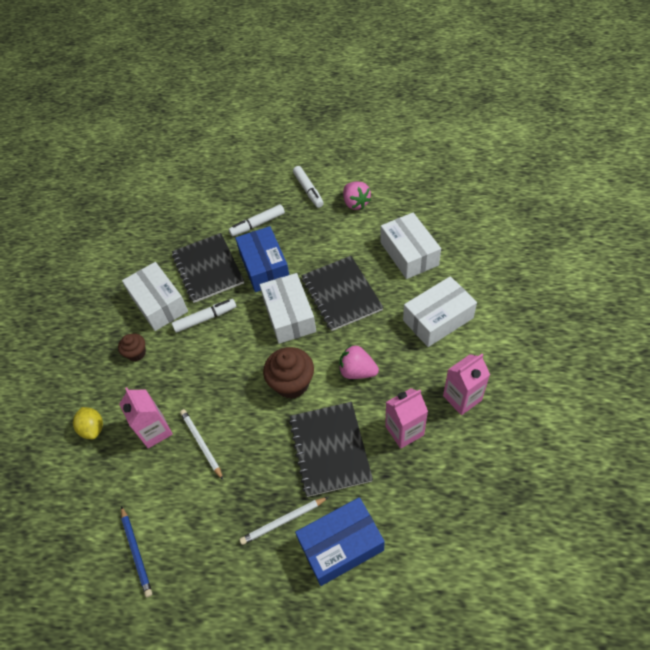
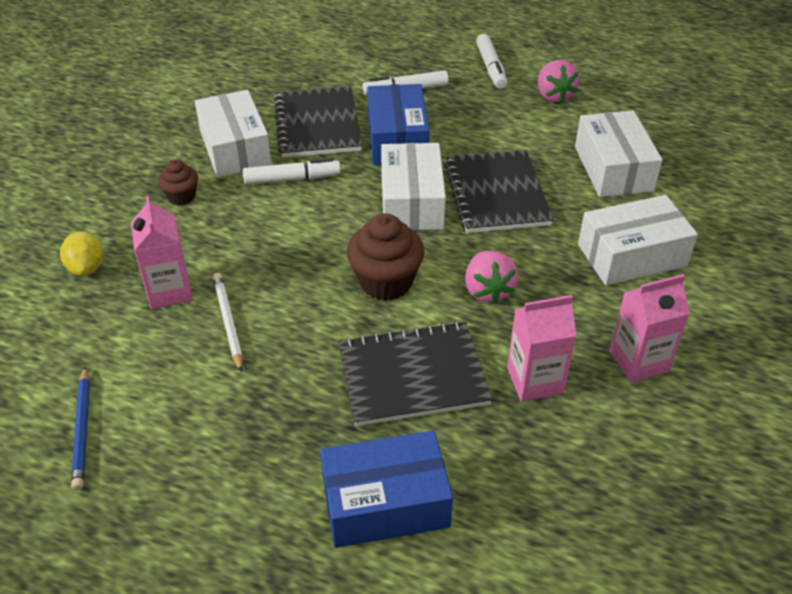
camera: 10 degrees right, 10 degrees down
(283, 521) = (310, 448): white pencil -> none
(330, 449) = (412, 375): black notebook -> black notebook turned 75 degrees clockwise
(357, 371) = (487, 290): pink strawberry -> pink strawberry turned 135 degrees counterclockwise

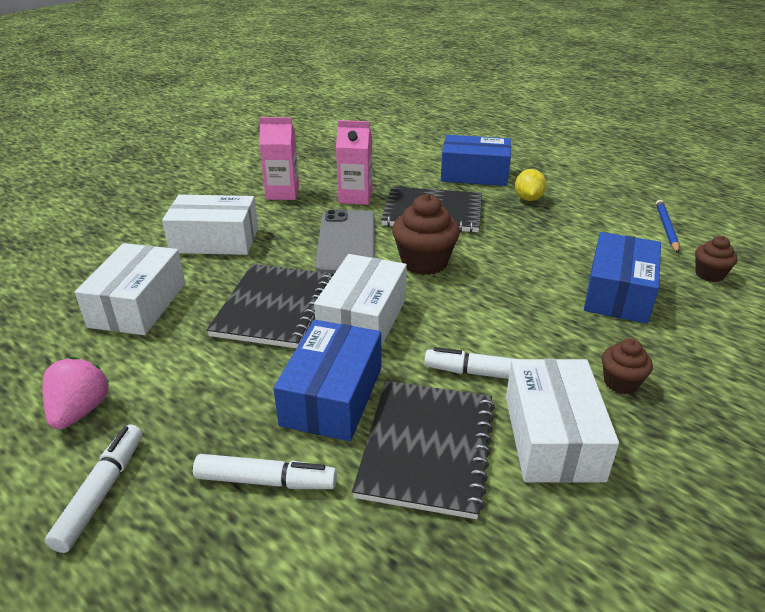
camera: 160 degrees left, 10 degrees down
(57, 346) = (709, 274): none -> brown cupcake
(86, 268) = (710, 329): yellow lemon -> yellow lemon (528, 199)
(169, 291) = (618, 293): pink carton -> blue box
(228, 322) = (563, 262): white pencil -> none
(487, 290) = (347, 242): pink strawberry -> grey phone

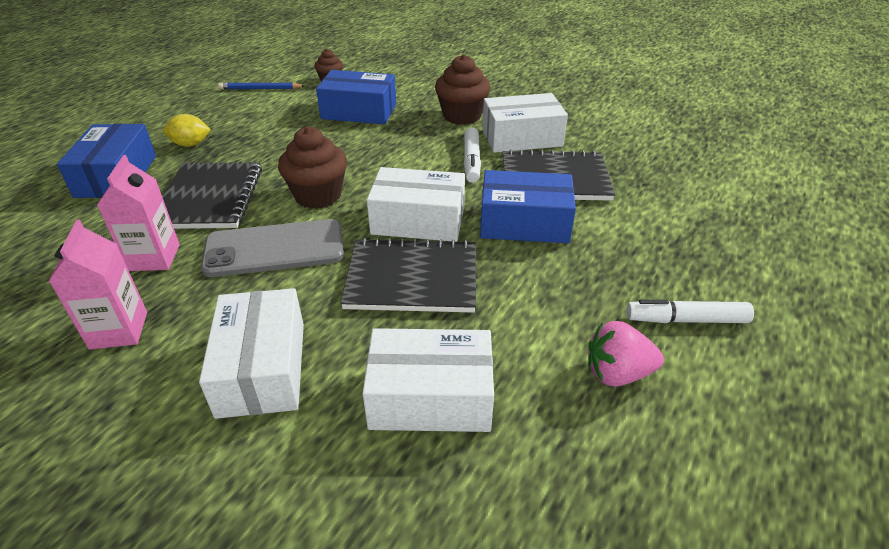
camera: 100 degrees left, 5 degrees up
(265, 481) = (621, 239): white marker -> none
(621, 382) = (462, 116): brown cupcake -> brown cupcake, size x1.75

